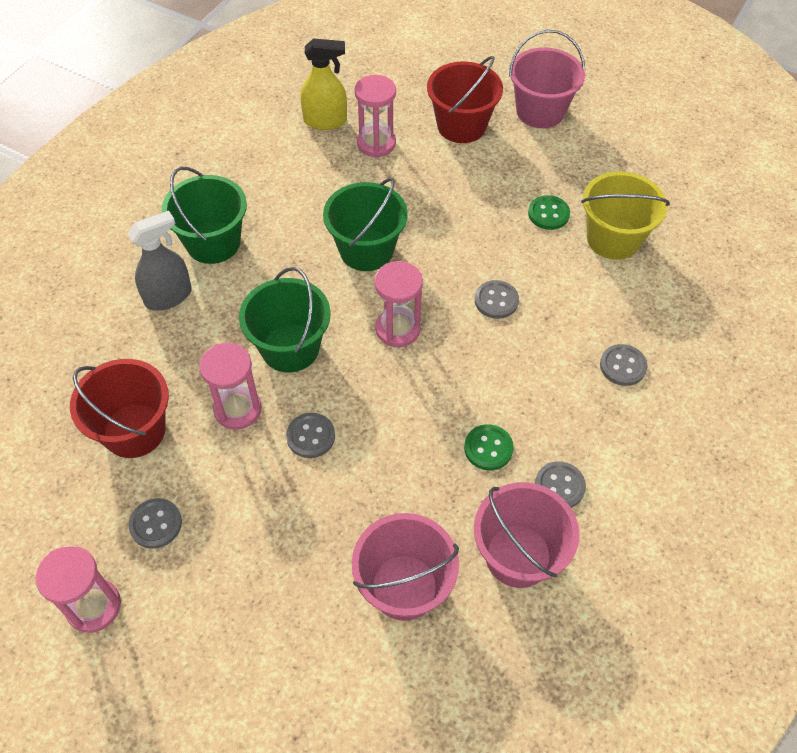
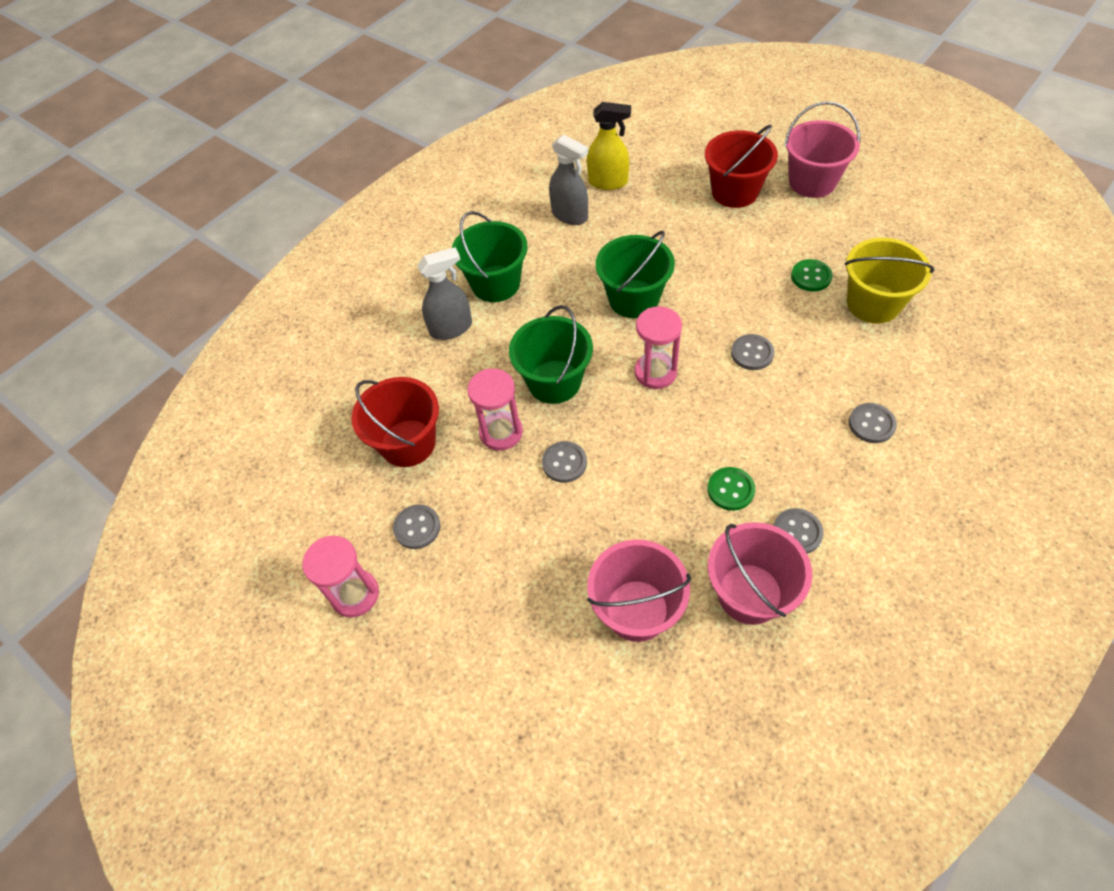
camera: 15 degrees right, 0 degrees up
(287, 160) = (570, 215): none -> grey spray bottle
(376, 143) = (653, 204): pink hourglass -> none

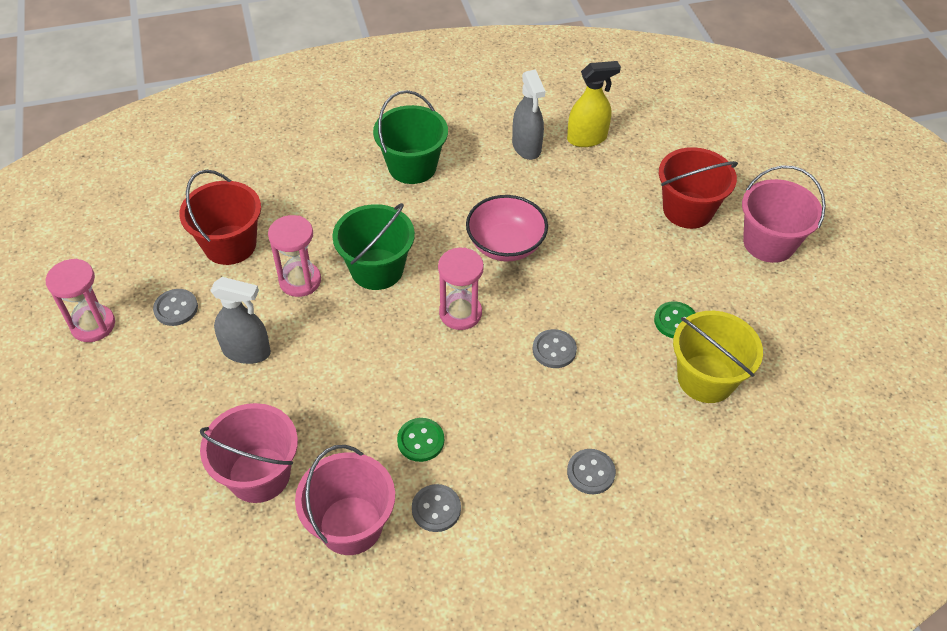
camera: 30 degrees right, 5 degrees down
(451, 328) = (345, 180): grey spray bottle -> grey spray bottle (247, 351)
(564, 463) = (321, 334): grey button -> none
(608, 182) = (587, 138): yellow spray bottle -> yellow spray bottle turned 60 degrees counterclockwise
(633, 299) = (505, 245): green bucket -> pink bowl

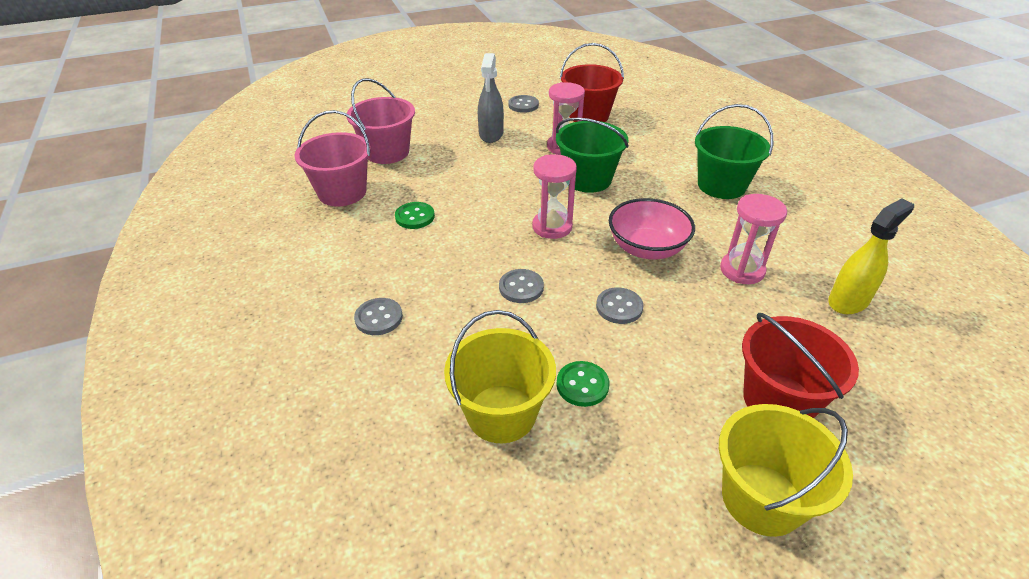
camera: 85 degrees right, 10 degrees down
(93, 325) = (503, 82): pink hourglass -> pink hourglass (742, 270)
(436, 509) = (351, 230): grey button -> grey button (619, 307)
(526, 147) = (798, 254): grey spray bottle -> none
(587, 138) = (848, 301): yellow spray bottle -> yellow spray bottle turned 105 degrees counterclockwise
(769, 243) = (761, 498): pink bucket -> yellow bucket

